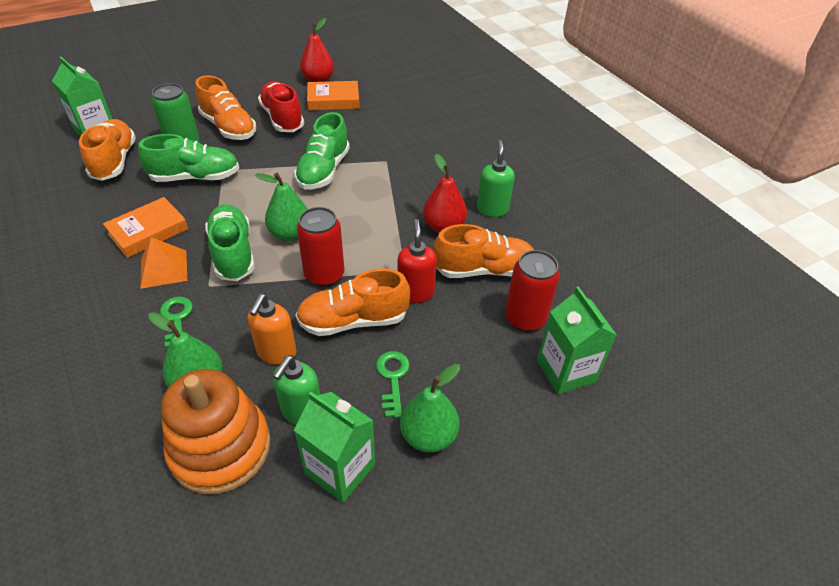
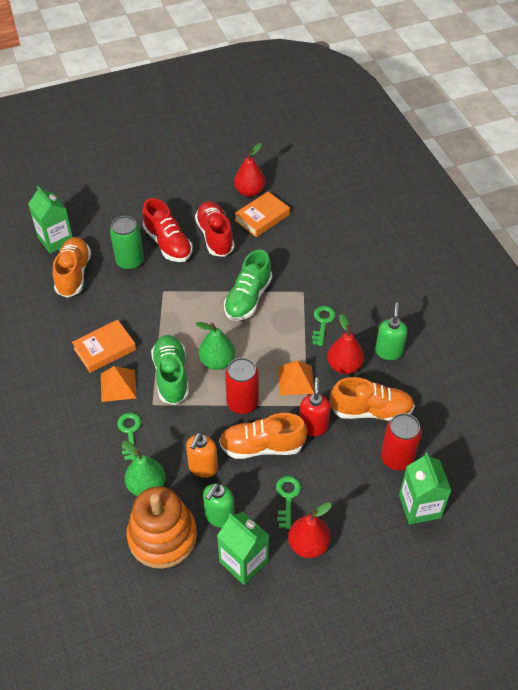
camera: 10 degrees right, 5 degrees up
(195, 177) = (140, 297): green shoe -> none
(229, 127) = (168, 244): orange shoe -> red shoe
(333, 100) = (262, 217): orange book -> orange book turned 45 degrees counterclockwise
(388, 245) = (296, 380): none -> orange pyramid
(412, 187) = (322, 322): none -> green key
(428, 435) = (308, 545): green pear -> red pear

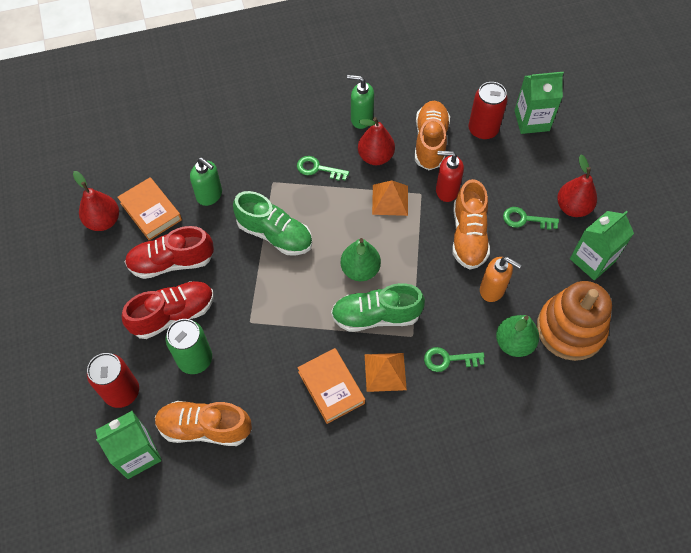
camera: 85 degrees left, 10 degrees up
(219, 516) = (546, 278): green soap dispenser -> green soap dispenser (209, 195)
(242, 403) = (416, 249): red can -> red can (122, 392)

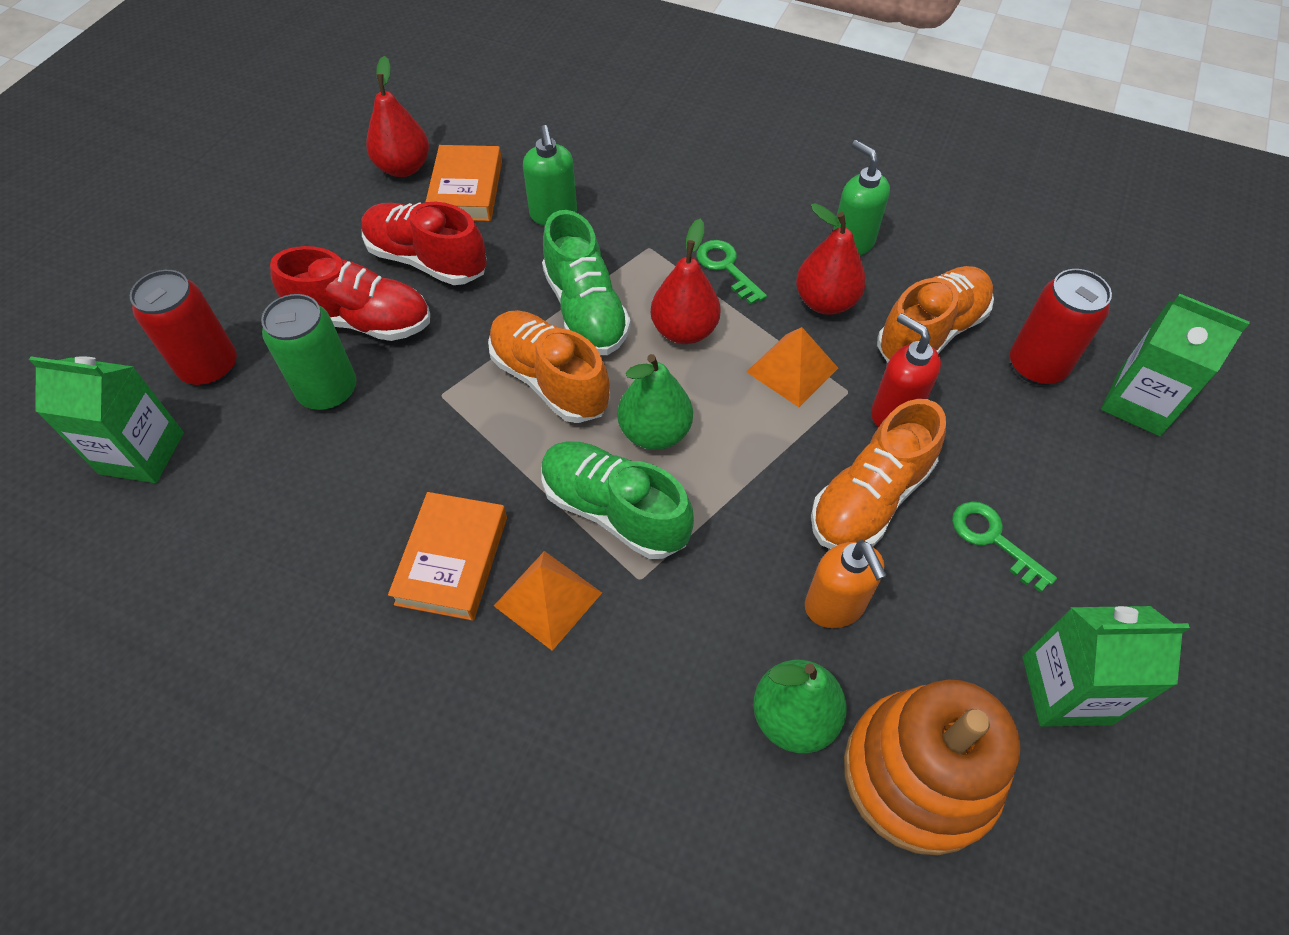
camera: 40 degrees right, 5 degrees down
(205, 428) = (246, 484): orange shoe -> orange shoe (550, 380)
(448, 359) = (660, 657): green key -> none
(572, 207) = (1101, 579): red pear -> red pear (684, 331)

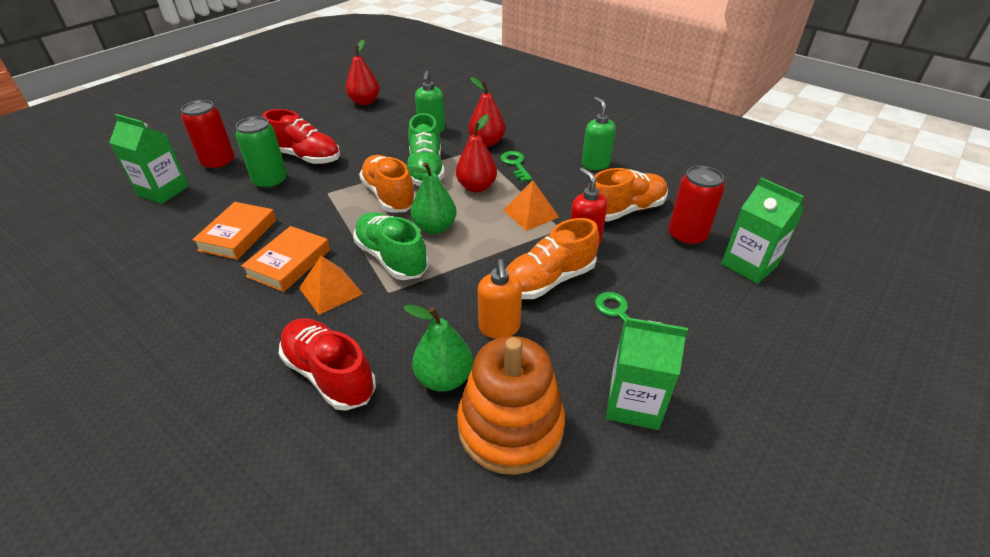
camera: 15 degrees right, 15 degrees down
(427, 260) = (354, 138): red shoe -> red shoe (329, 374)
(466, 190) = (391, 114): orange book -> orange book (238, 235)
(825, 302) = (566, 187): red pear -> red pear (487, 142)

